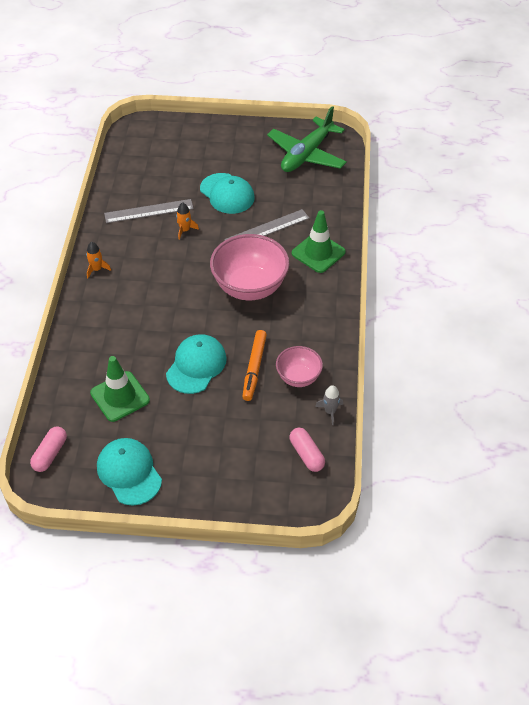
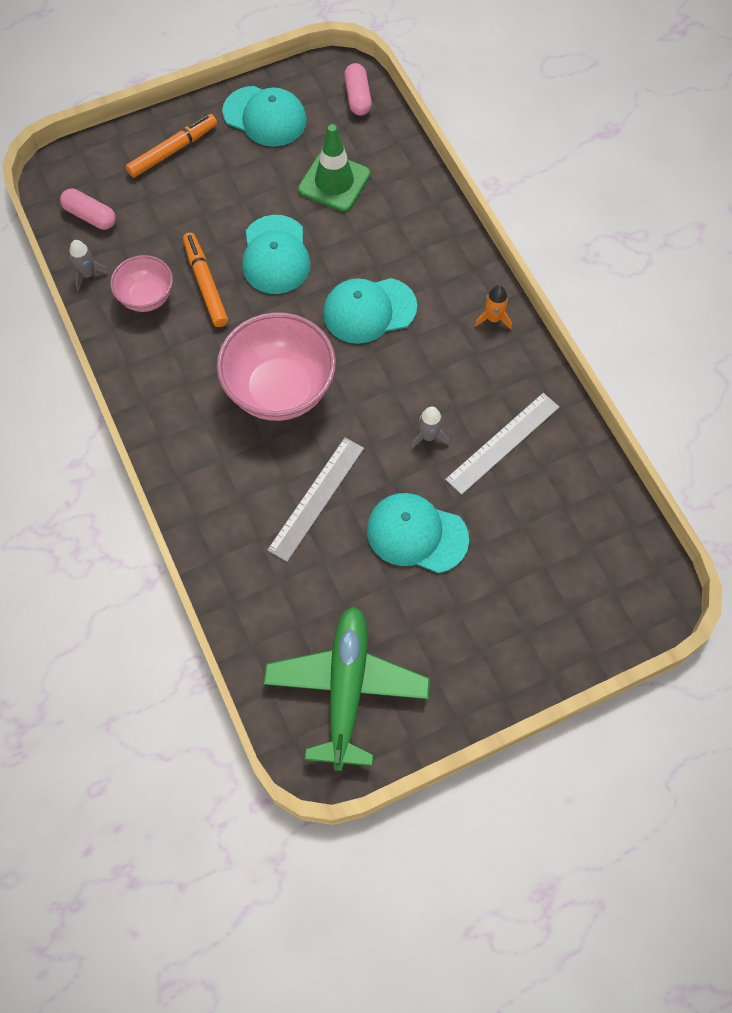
camera: 150 degrees right, 15 degrees up
(164, 306) = (369, 310): none -> turquoise cap
(185, 230) = (429, 436): orange rocket -> grey rocket
(216, 478) = (173, 150): none -> orange marker
(318, 253) = (219, 493): green traffic cone -> none

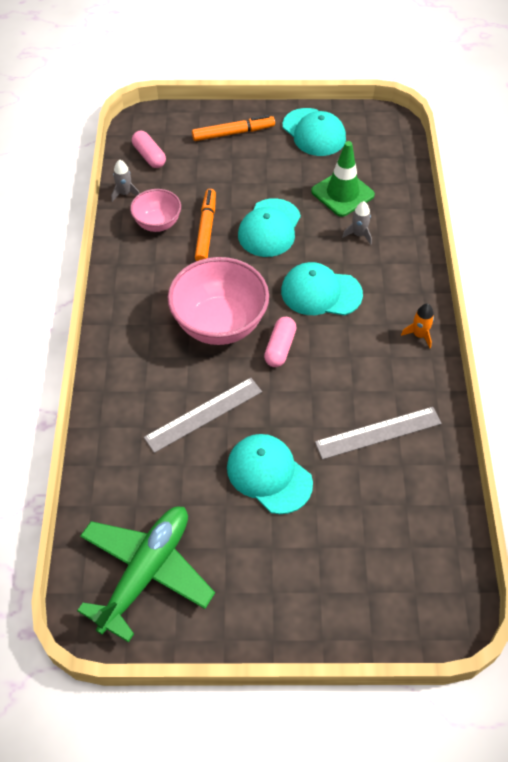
camera: 25 degrees right, 10 degrees down
(357, 97) = (392, 142): pink capsule -> pink capsule (280, 348)
(429, 436) = (319, 403): grey rocket -> grey rocket (359, 234)

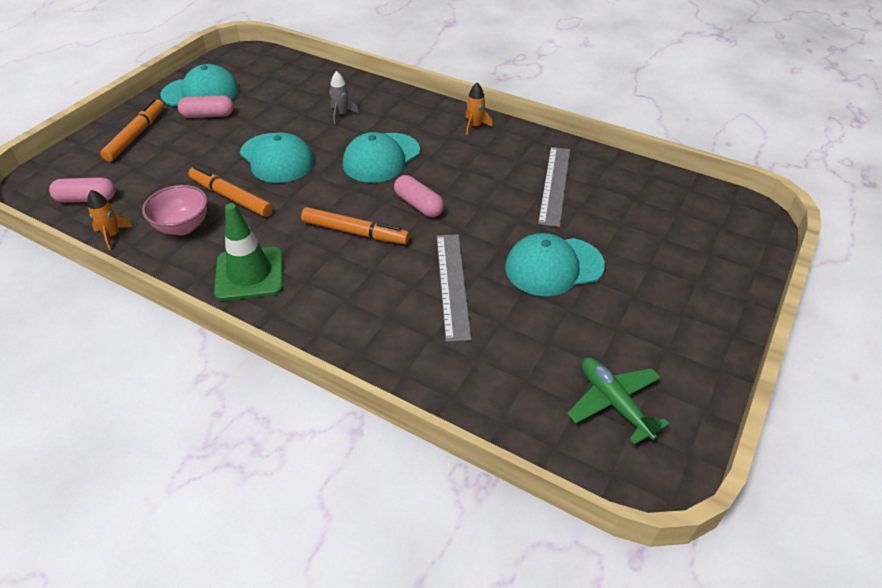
camera: 60 degrees left, 10 degrees down
(125, 193) = (112, 235): grey rocket -> orange rocket
(146, 572) = (614, 403): green plane -> green plane, size x0.61
(220, 324) = (355, 232): pink bowl -> orange marker
(289, 156) = (208, 115): none -> pink capsule
(342, 193) = (287, 105): green traffic cone -> green traffic cone (250, 274)

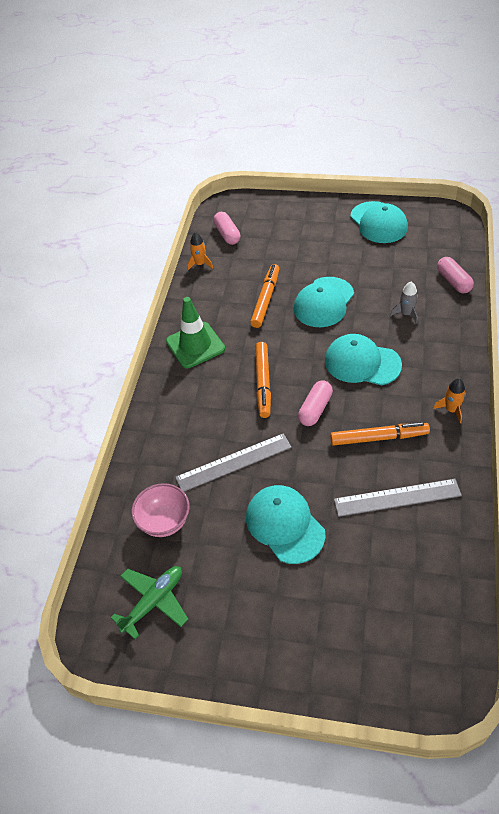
camera: 75 degrees right, 5 degrees up
(136, 135) = (305, 219): orange marker -> orange marker (378, 438)
(183, 227) = (224, 291): pink bowl -> pink bowl (164, 521)
(208, 115) = (352, 241): pink capsule -> pink capsule (453, 281)

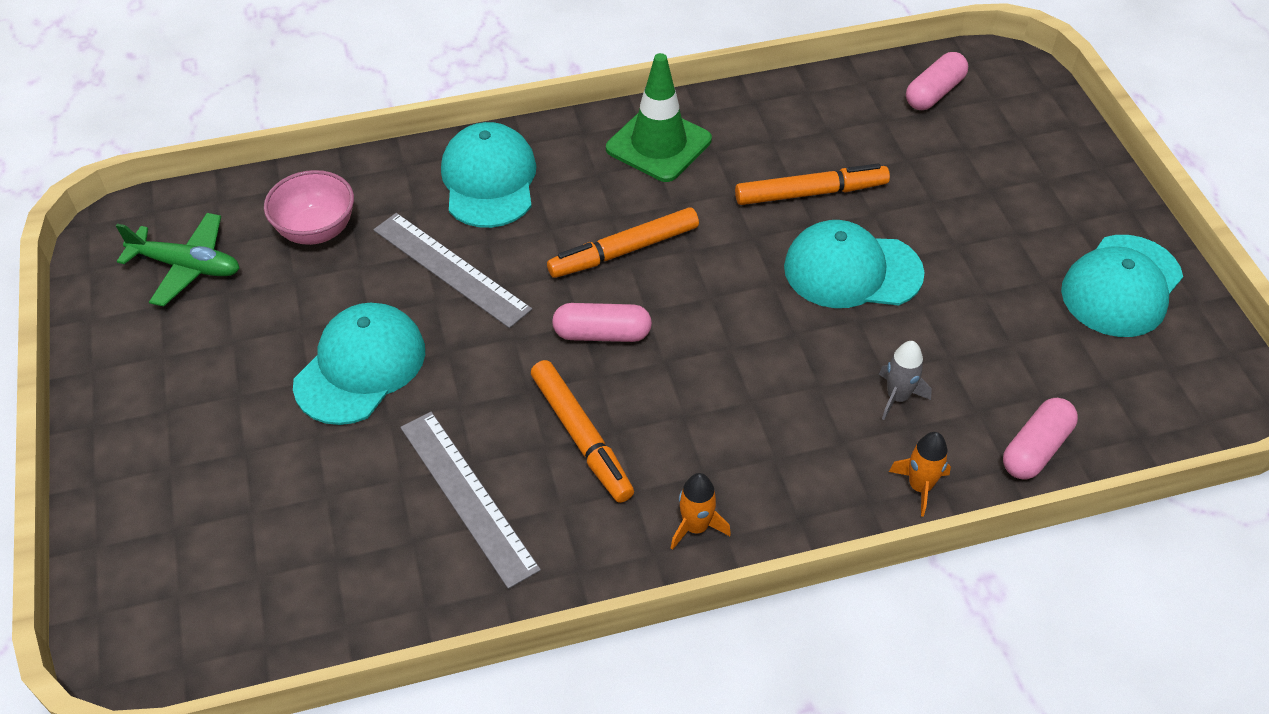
camera: 60 degrees right, 0 degrees up
(200, 264) = (840, 86): orange rocket -> orange rocket (920, 487)
(362, 363) = (738, 366): turquoise cap -> turquoise cap (489, 180)

